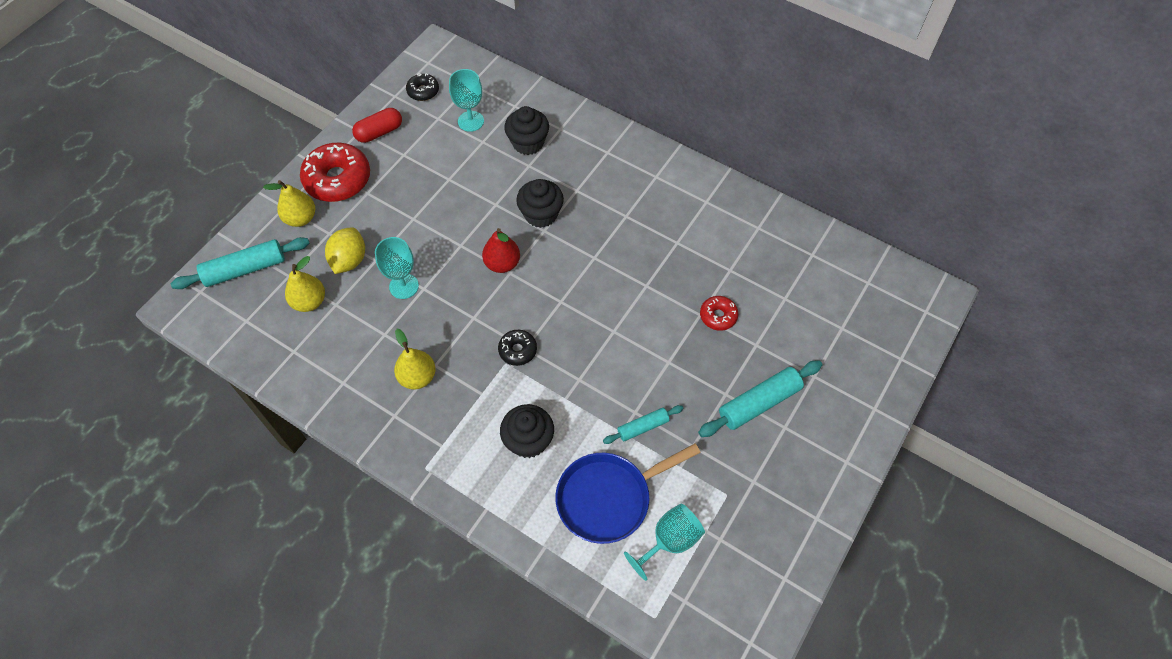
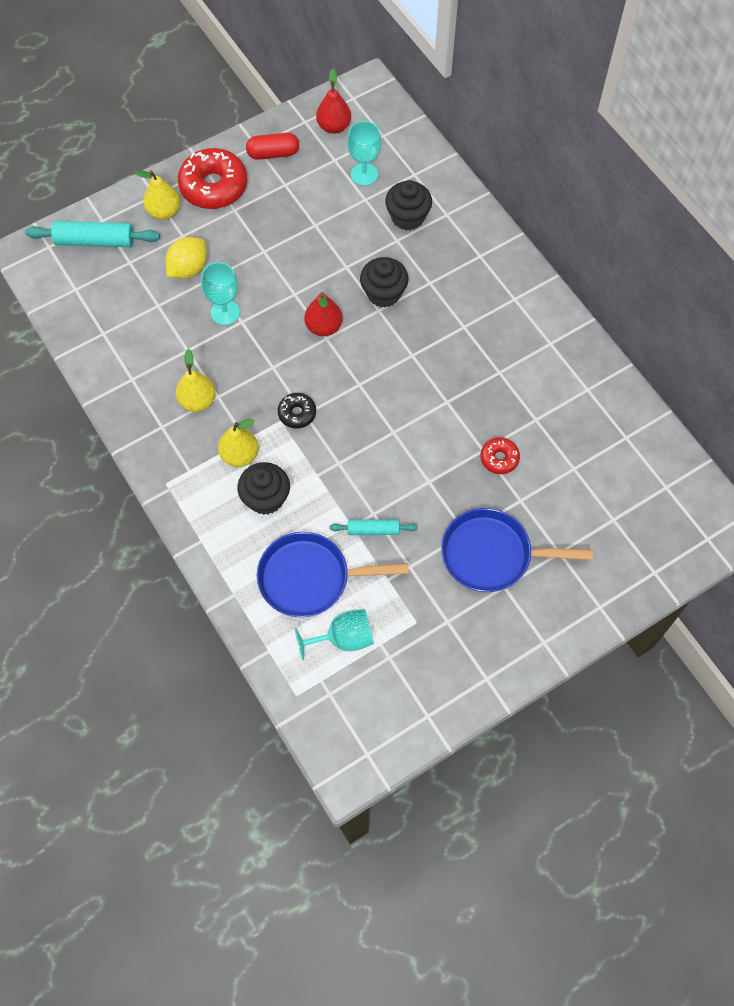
camera: 25 degrees right, 5 degrees up
(309, 302) = (136, 293): yellow pear -> yellow pear (240, 455)
(423, 91) = (334, 126): black donut -> red pear
(759, 403) = (492, 555): turquoise rolling pin -> blue pan

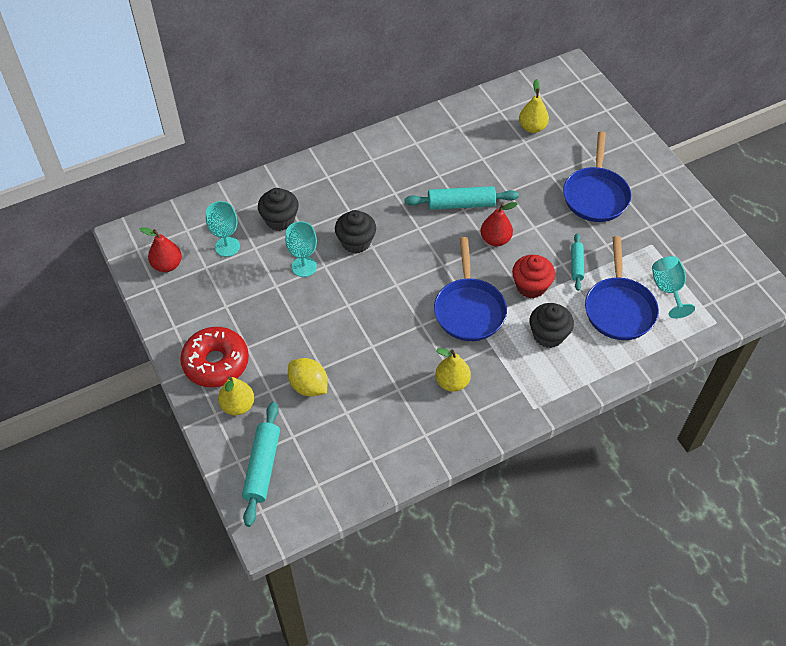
camera: 85 degrees left, 10 degrees down
(225, 312) = (361, 358): turquoise goblet -> turquoise goblet (304, 266)
(240, 455) = (507, 352): yellow pear -> yellow pear (532, 127)
(273, 153) = (187, 313): red capsule -> none
(297, 413) = (469, 309): black donut -> blue pan
(324, 327) = (384, 285): red pear -> red pear (495, 239)
(335, 478) = (531, 286): none -> red cupcake
(455, 398) = (461, 204): none -> turquoise rolling pin
(499, 458) = (515, 183): red donut -> none

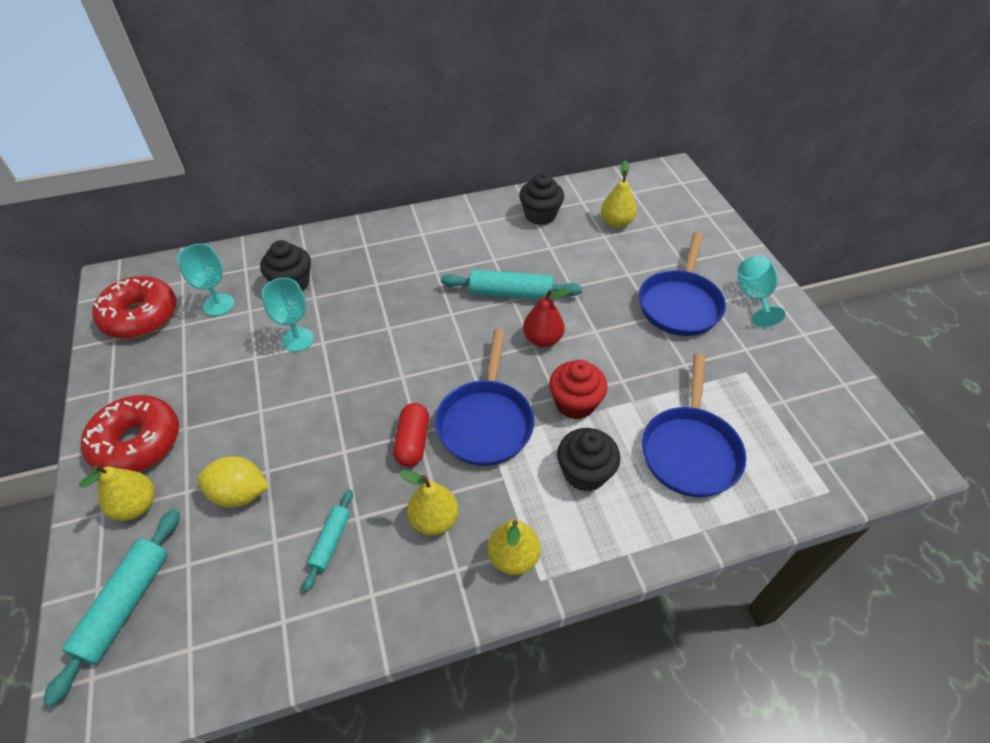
camera: 10 degrees right, 5 degrees down
(167, 265) = (140, 316): red pear -> red donut
(308, 386) = (239, 493): yellow lemon -> yellow lemon turned 45 degrees counterclockwise
(356, 242) = (370, 319): black cupcake -> black cupcake (540, 215)
(420, 332) = (412, 442): none -> red capsule
(512, 397) = (513, 557): none -> yellow pear
(576, 265) = (641, 384): turquoise rolling pin -> turquoise rolling pin (331, 542)
(668, 290) = (762, 435): turquoise goblet -> turquoise goblet (754, 297)

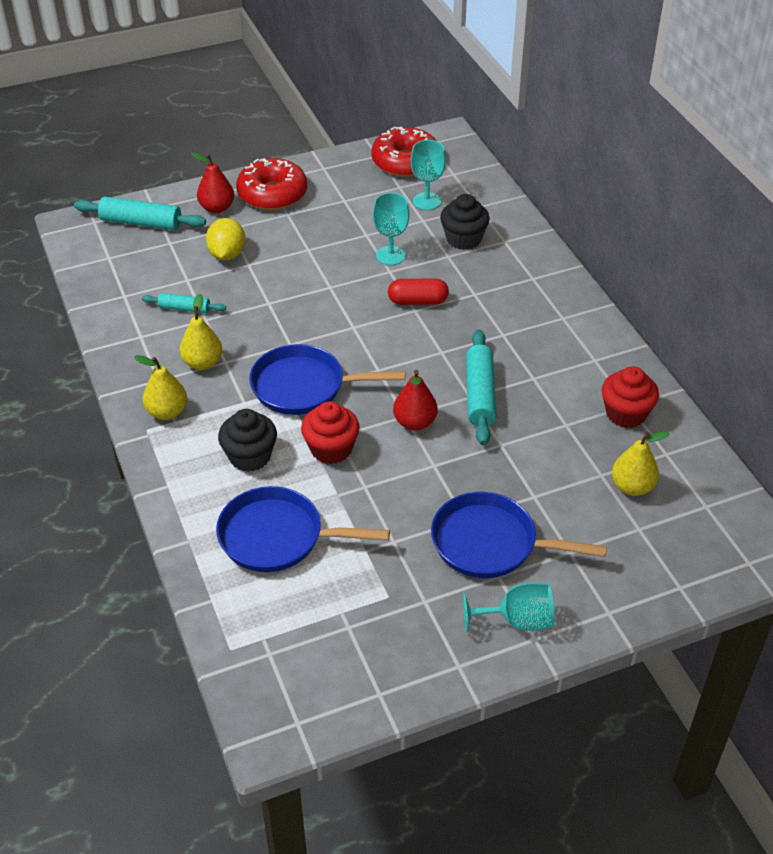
camera: 85 degrees right, 5 degrees down
(136, 506) = (217, 208): yellow pear -> red pear
(412, 442) = (279, 342): red capsule -> red capsule (418, 301)
(540, 215) = (625, 414): black cupcake -> red cupcake

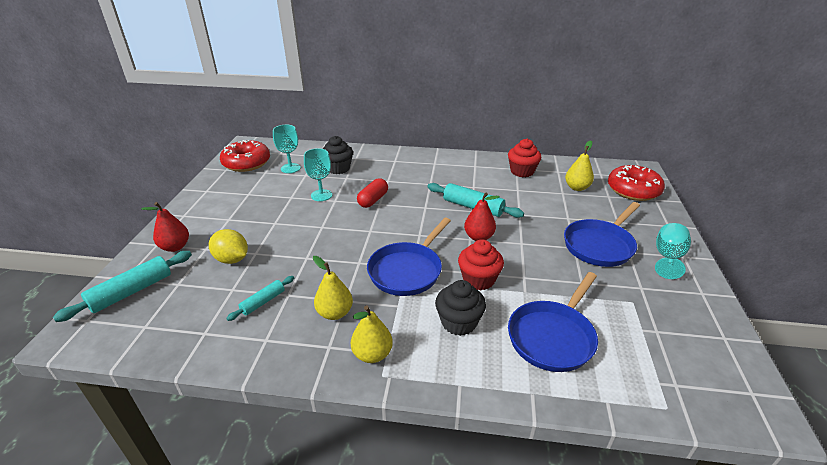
camera: 60 degrees left, 10 degrees down
(272, 194) = (199, 218): red donut -> red donut (633, 190)

